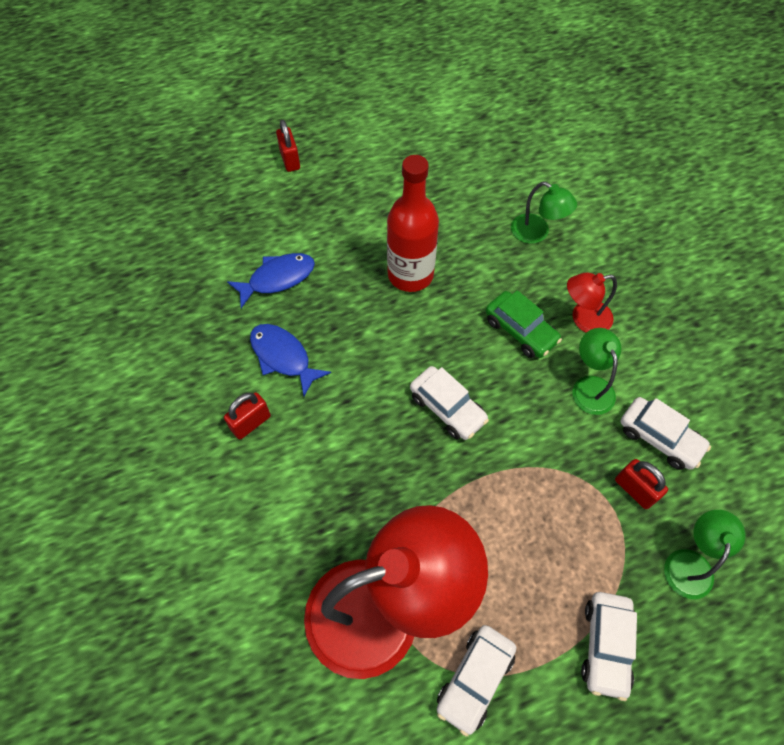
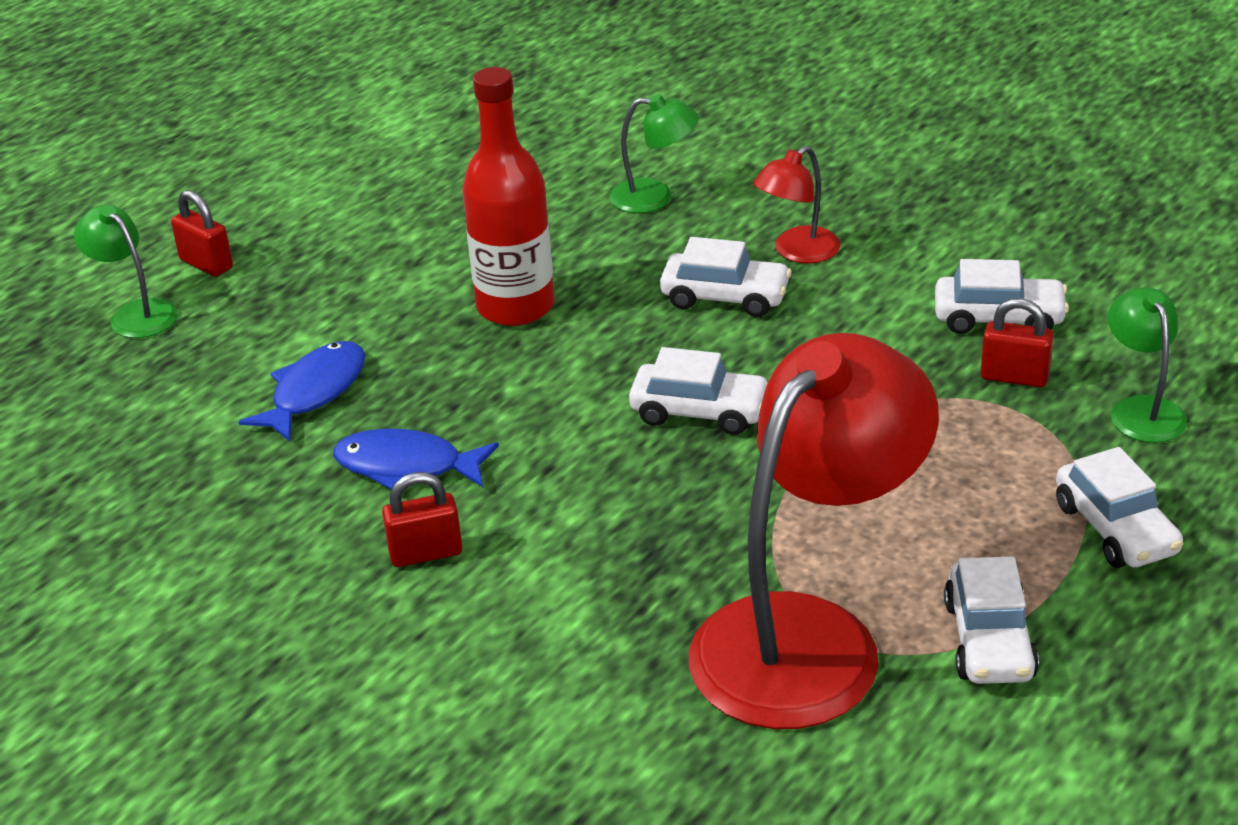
camera: 30 degrees left, 25 degrees down
(251, 423) = (426, 553): red padlock -> red padlock turned 60 degrees clockwise
(520, 330) = (725, 297): green car -> white car
(590, 386) = (867, 310): green lamp -> green lamp (135, 313)

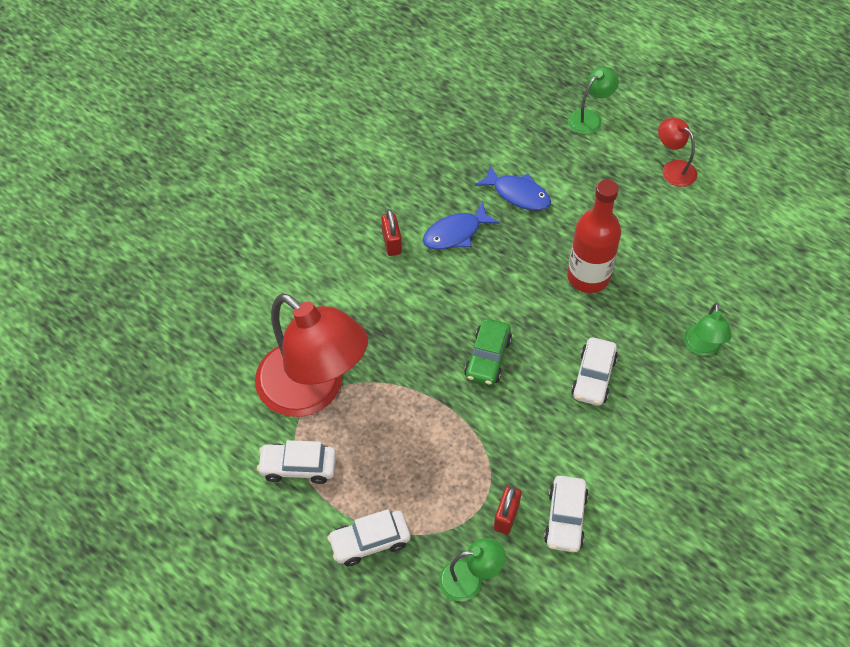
camera: 90 degrees right, 20 degrees up
(206, 264) = (634, 141): red padlock -> none
(406, 466) = (455, 233): blue fish -> blue fish turned 135 degrees counterclockwise
(699, 411) = (487, 358): white car -> green car
(797, 252) = (640, 418): red lamp -> red lamp (673, 169)

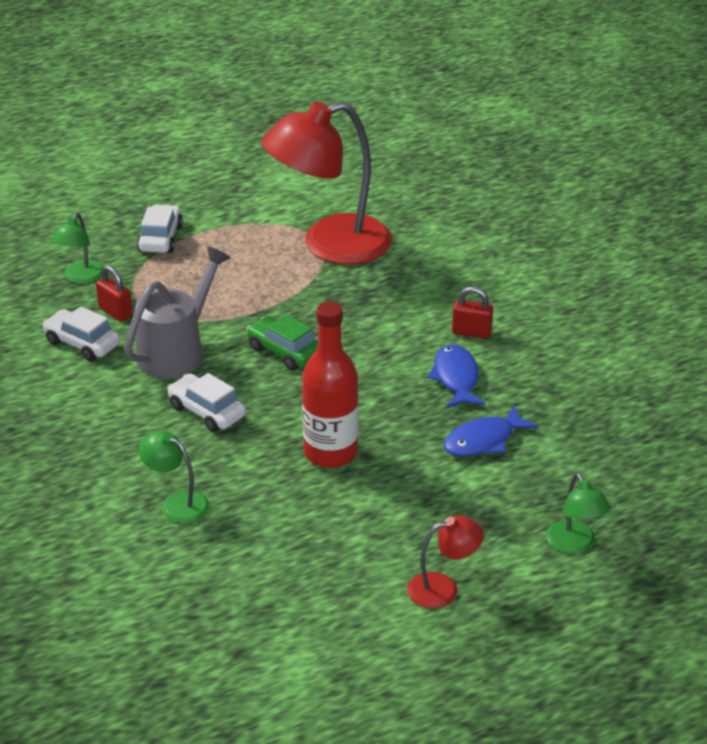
camera: 115 degrees right, 20 degrees down
(298, 467) = (260, 221): white car -> none
(532, 437) = (177, 351): none -> grey watering can

